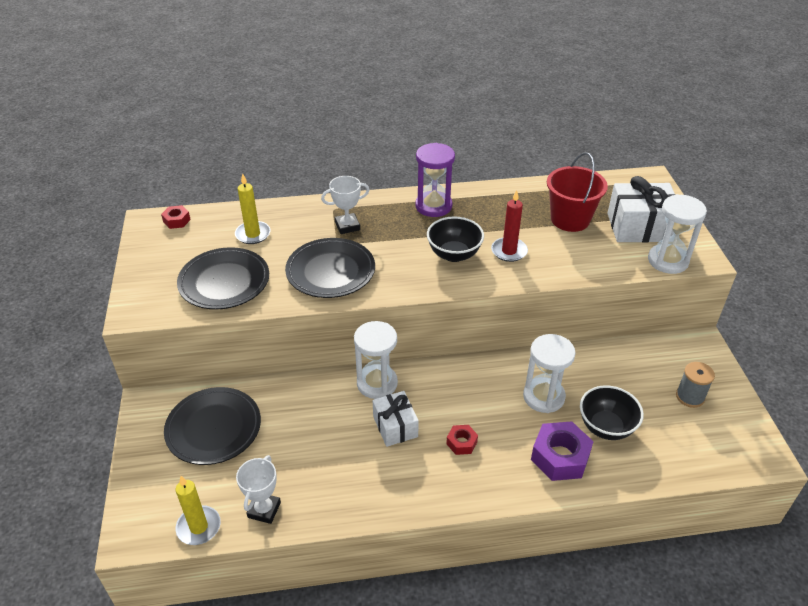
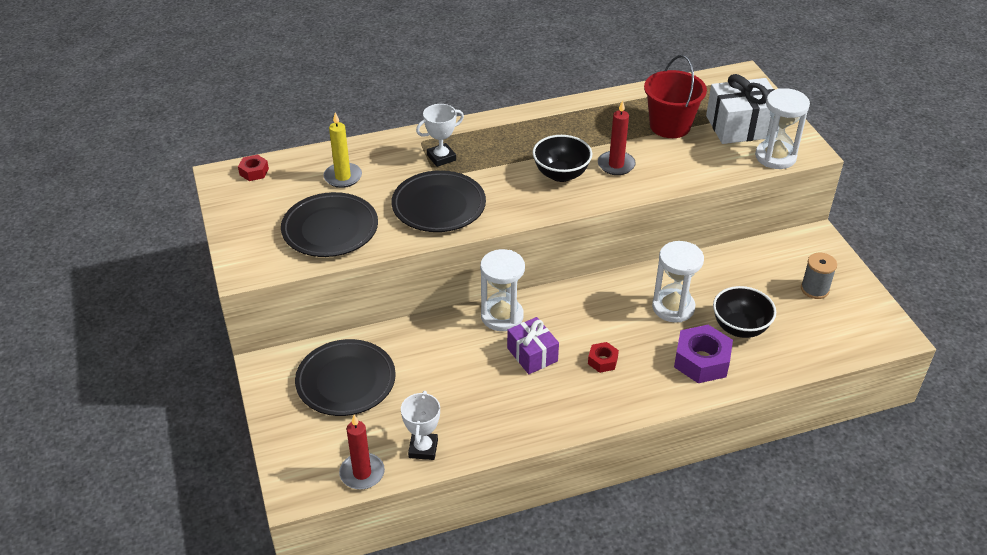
camera: 10 degrees left, 0 degrees up
(199, 527) = (362, 473): yellow candle -> red candle
(395, 426) = (532, 354): white gift -> purple gift
(433, 206) = (526, 127): purple hourglass -> none

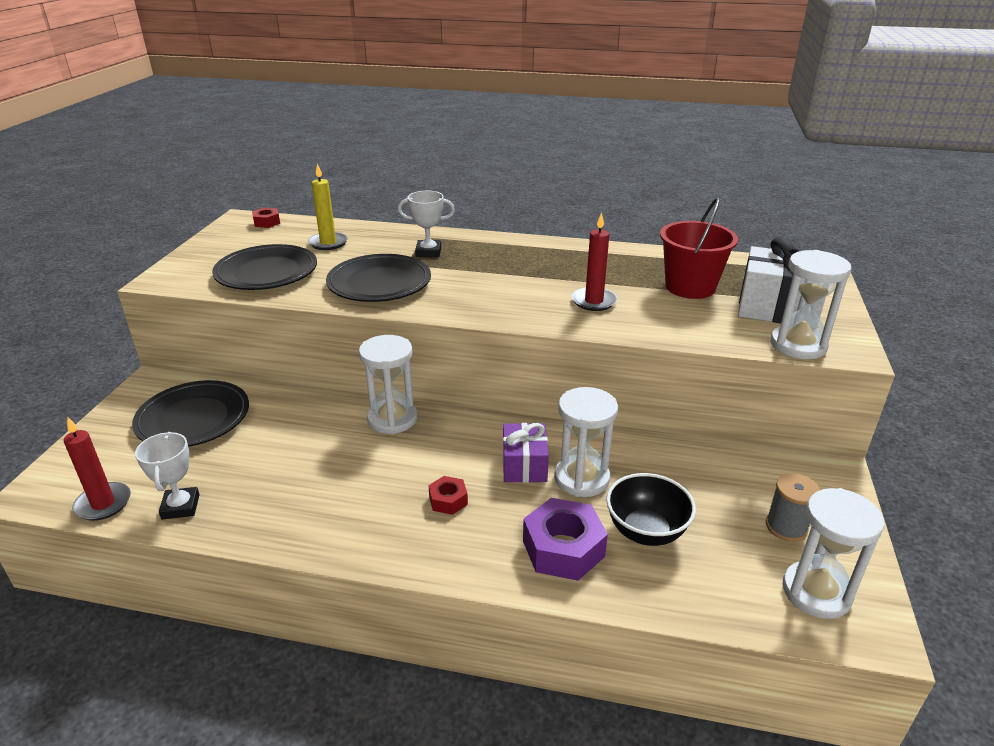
camera: 30 degrees right, 10 degrees down
(423, 448) = (180, 507): white trophy -> white trophy turned 45 degrees counterclockwise
(532, 354) = (382, 464): purple gift -> purple gift (524, 465)
(561, 174) = (526, 293): black bowl -> none
(855, 324) = (816, 592): none -> white hourglass

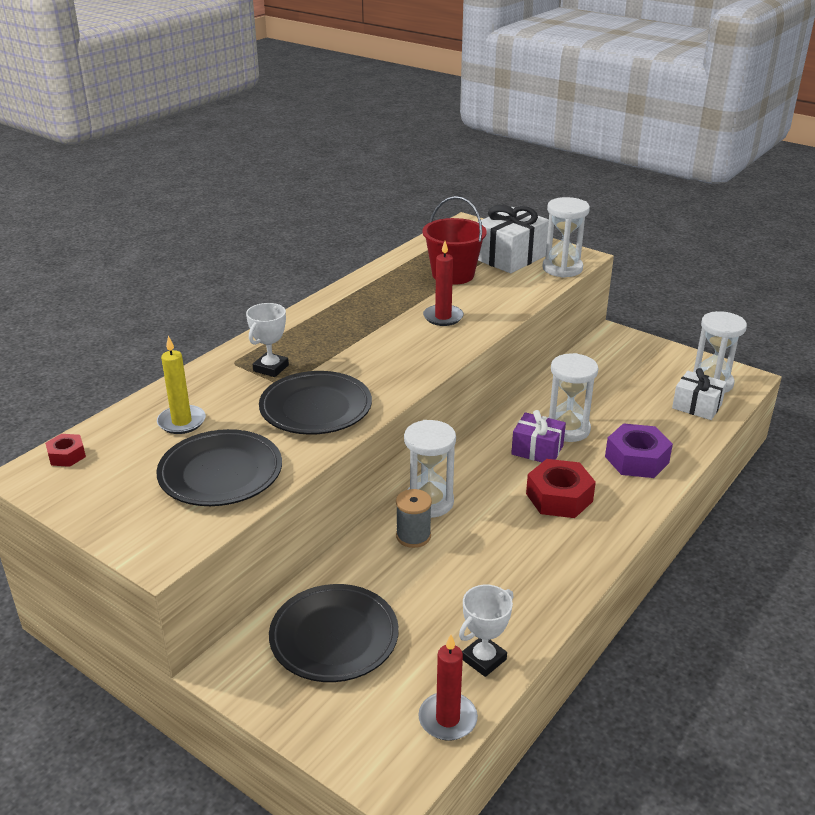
camera: 65 degrees left, 0 degrees up
(180, 507) = (483, 659): white trophy -> white trophy turned 60 degrees counterclockwise
(448, 500) = (559, 497): red nut -> red nut, size x1.90
(646, 531) = (635, 421): black bowl -> none
(737, 586) = (697, 406): none -> white gift
(786, 527) = (655, 370): grey spool -> grey spool (413, 536)

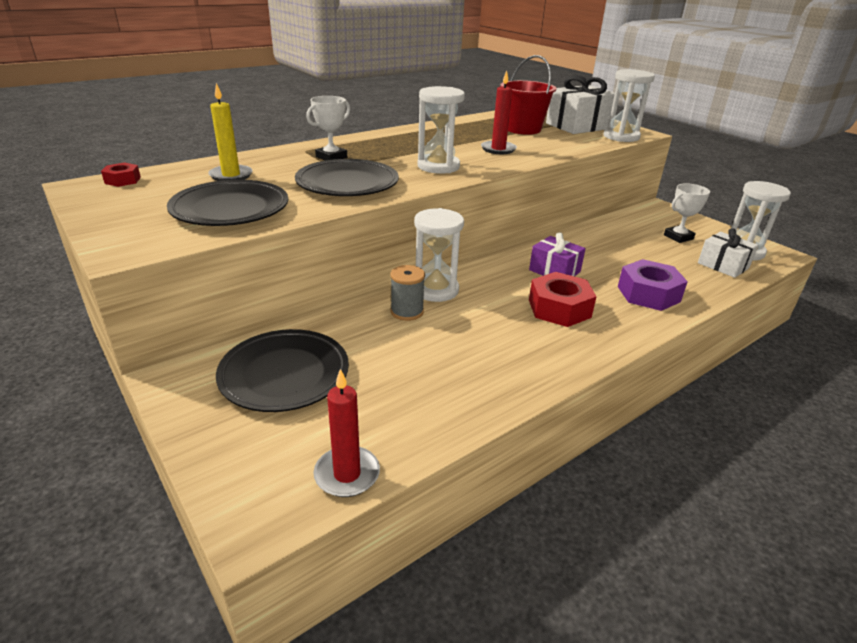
camera: 15 degrees right, 0 degrees up
(483, 659) = (416, 426): white trophy -> white trophy (678, 237)
(567, 429) = (589, 261): white hourglass -> white hourglass (438, 166)

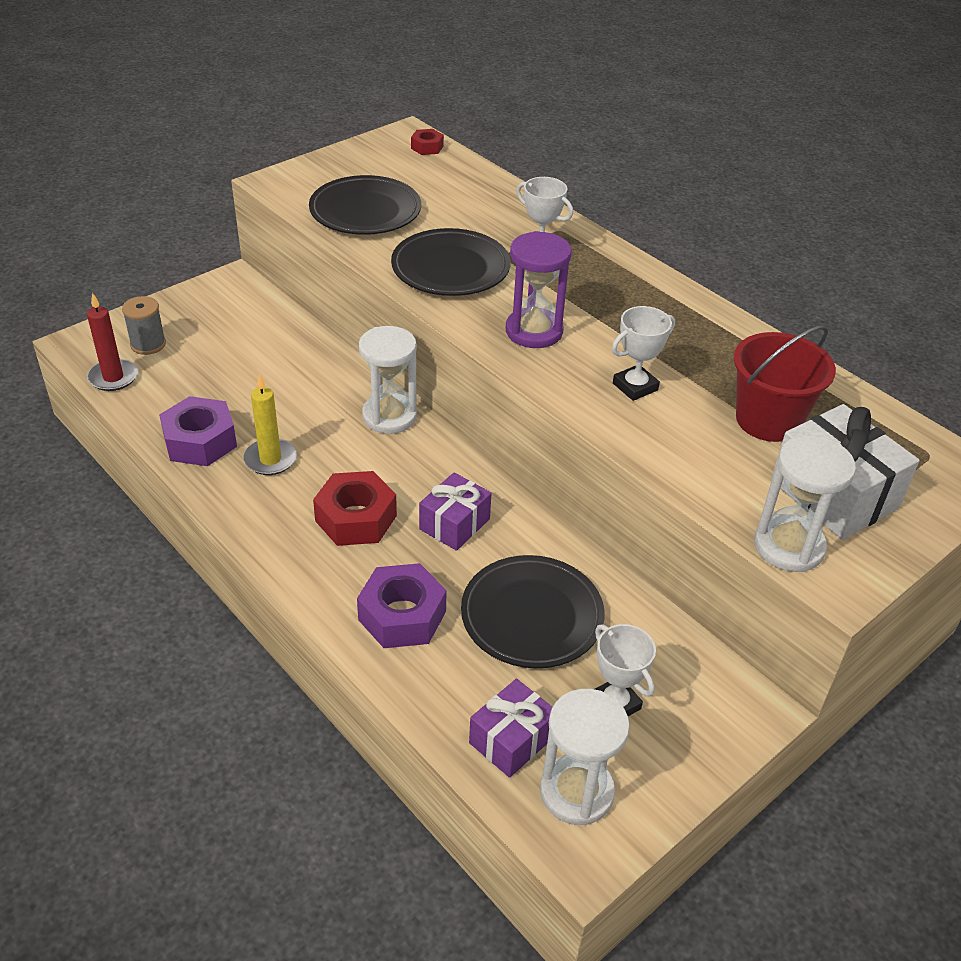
camera: 85 degrees right, 10 degrees up
(231, 175) = (456, 197): yellow candle -> yellow candle (270, 459)
(284, 375) = (235, 333): black plate -> black plate (531, 616)
(407, 312) = (340, 396): grey spool -> grey spool (148, 344)
(438, 166) = (534, 331): white hourglass -> purple hourglass
(471, 393) = (200, 441): none -> purple nut
(498, 149) = (635, 387): red candle -> white trophy
(723, 265) = (511, 740): white gift -> purple gift

